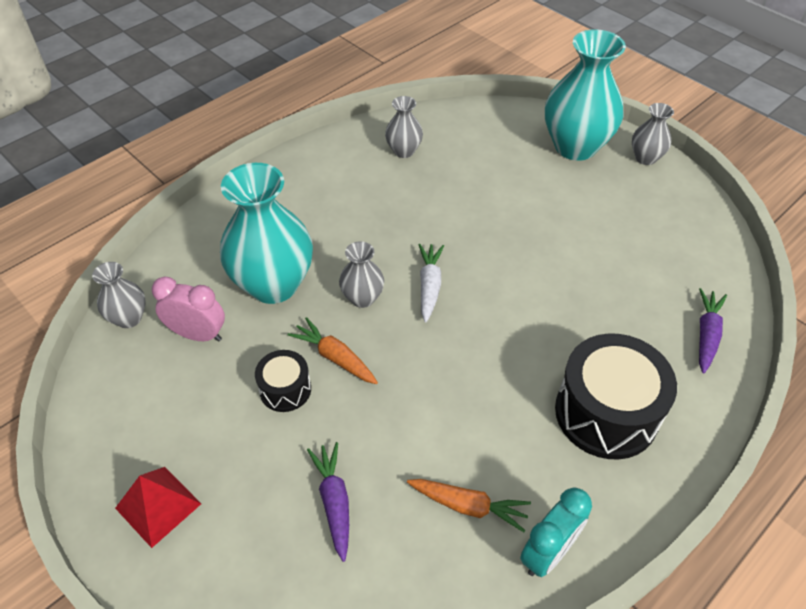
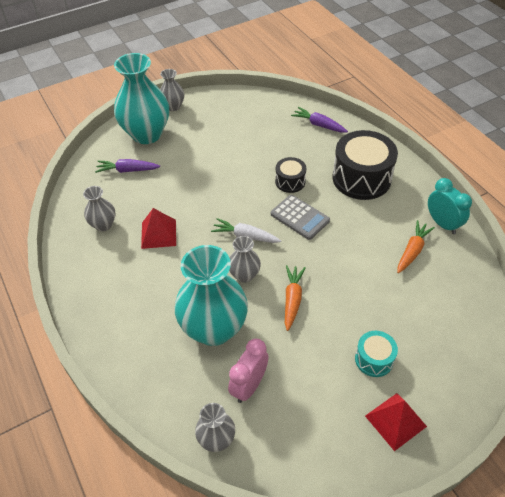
camera: 75 degrees left, 0 degrees up
(252, 469) = (374, 359): none -> turquoise drum
(285, 389) = (313, 332): black drum -> black drum (290, 181)
(334, 501) = (403, 315): purple carrot -> purple carrot (127, 170)
(335, 357) = (292, 299): orange carrot -> orange carrot turned 135 degrees clockwise
(405, 201) = (158, 234): none -> red pyramid
(486, 341) = (300, 217): none -> grey calculator

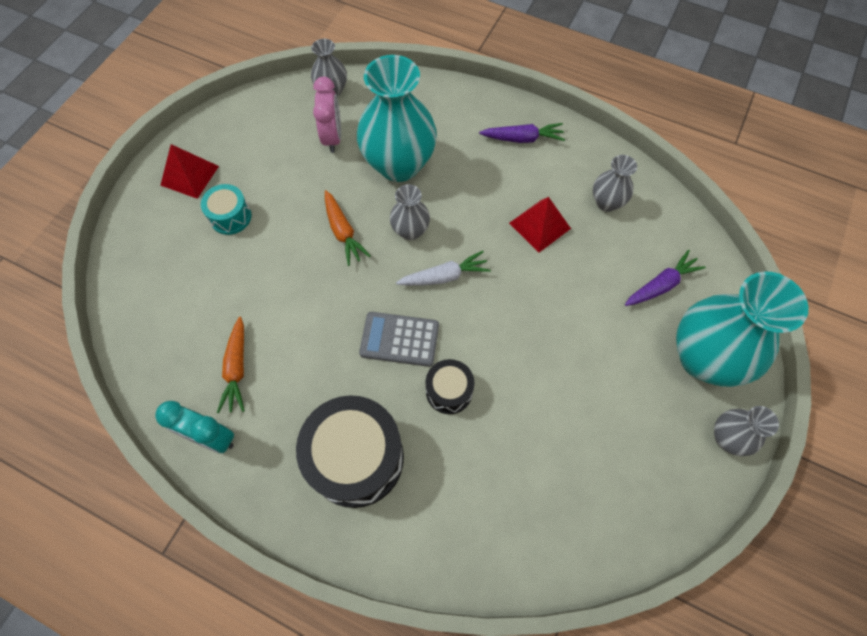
camera: 145 degrees right, 15 degrees up
(318, 125) = (483, 542): purple carrot -> purple carrot (523, 138)

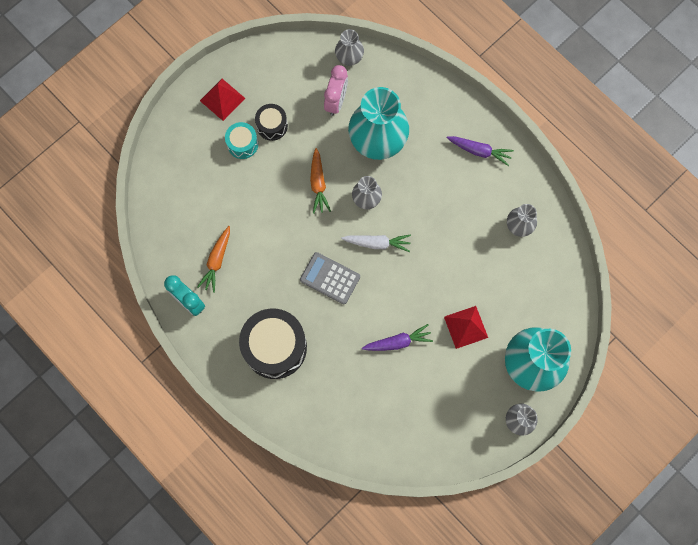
camera: 20 degrees right, 10 degrees up
(449, 391) = (349, 325): black drum -> black drum (272, 126)
(539, 225) = (461, 228): red pyramid -> red pyramid (465, 327)
(661, 285) = (527, 303): purple carrot -> purple carrot (398, 342)

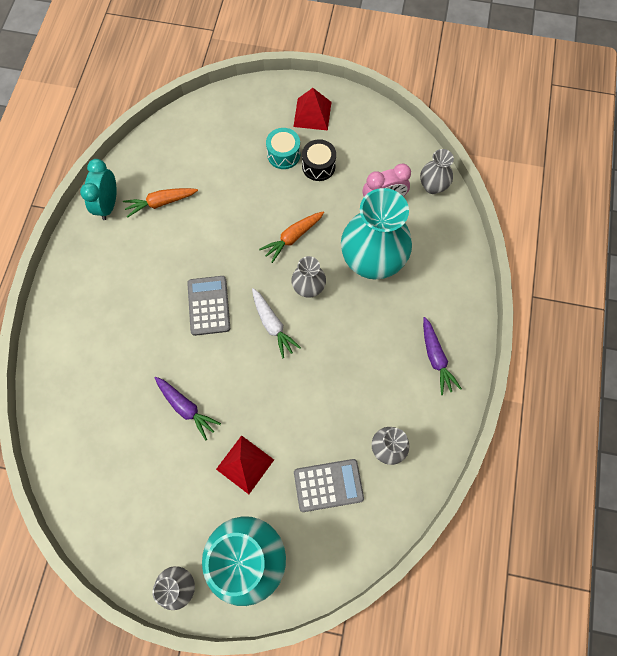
camera: 55 degrees right, 5 degrees down
(275, 347) = (110, 301): black drum -> none
(517, 281) = (328, 485): none -> grey calculator

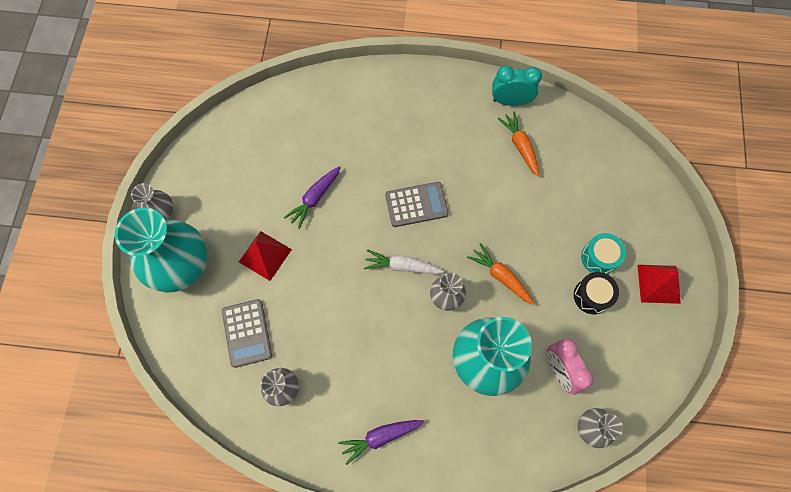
camera: 85 degrees right, 0 degrees up
(272, 325) = (402, 266): white carrot -> white carrot turned 45 degrees clockwise

